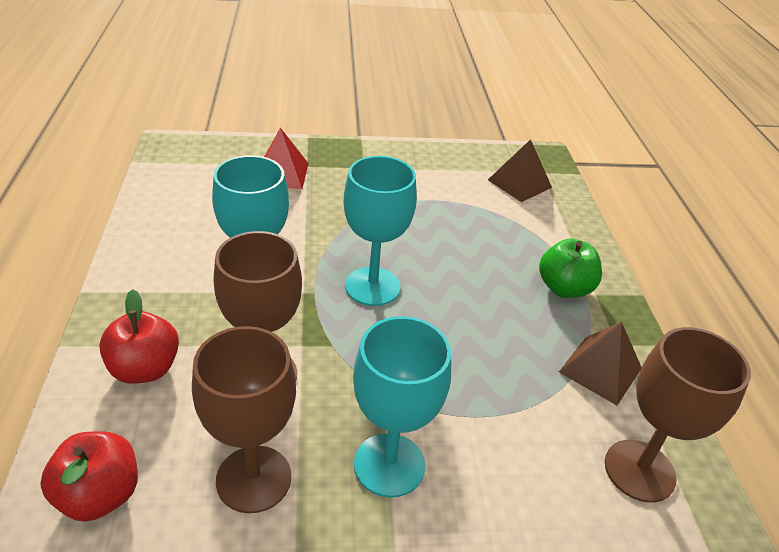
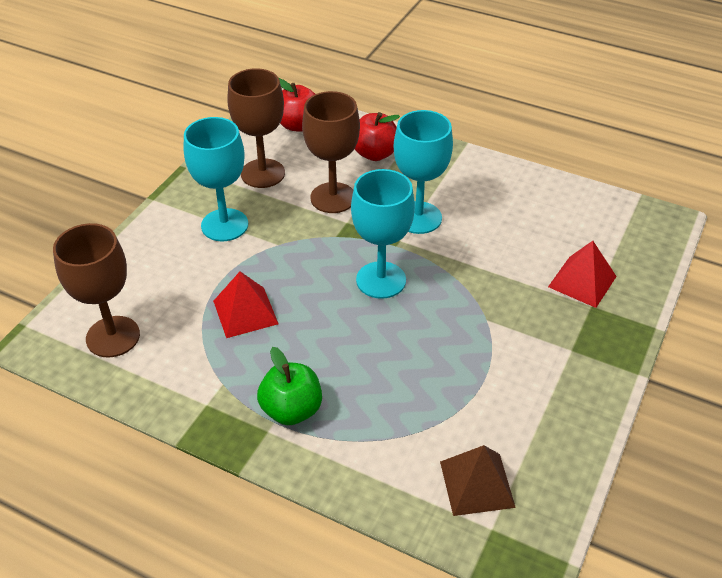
camera: 125 degrees right, 5 degrees up
(500, 369) = (245, 312): none -> red pyramid
(600, 370) = (195, 372): brown pyramid -> none

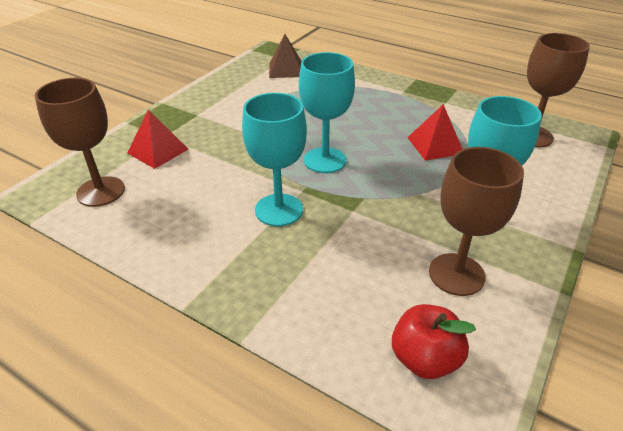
camera: 175 degrees left, 5 degrees down
(291, 410) = (390, 97): green apple -> none
(333, 198) = (368, 237): brown goblet -> brown goblet (101, 191)
(375, 154) = (313, 295): red apple -> none

